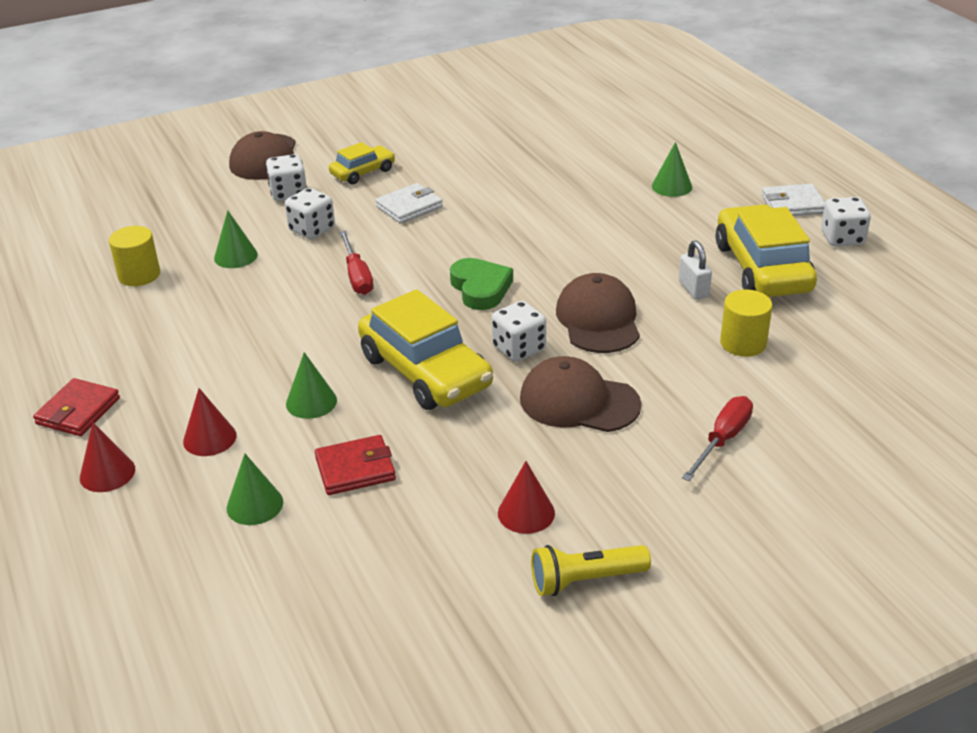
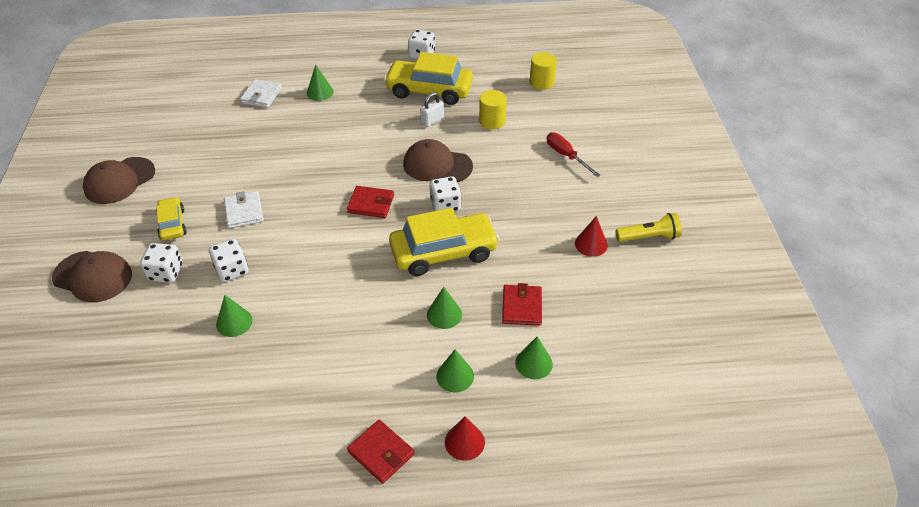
camera: 70 degrees left, 10 degrees up
(139, 275) = (215, 389): yellow cylinder -> yellow cylinder (541, 82)
(209, 438) = (455, 376): red cone -> green cone
(357, 276) = (313, 259): red screwdriver -> none
(480, 288) = (371, 204): green heart -> red wallet
(578, 401) = (508, 196): brown cap -> brown cap (119, 181)
(585, 580) = (649, 237): yellow flashlight -> yellow flashlight turned 105 degrees counterclockwise
(693, 289) = (432, 121): white padlock -> white padlock turned 45 degrees counterclockwise
(793, 204) = (376, 57): white wallet -> white wallet (261, 96)

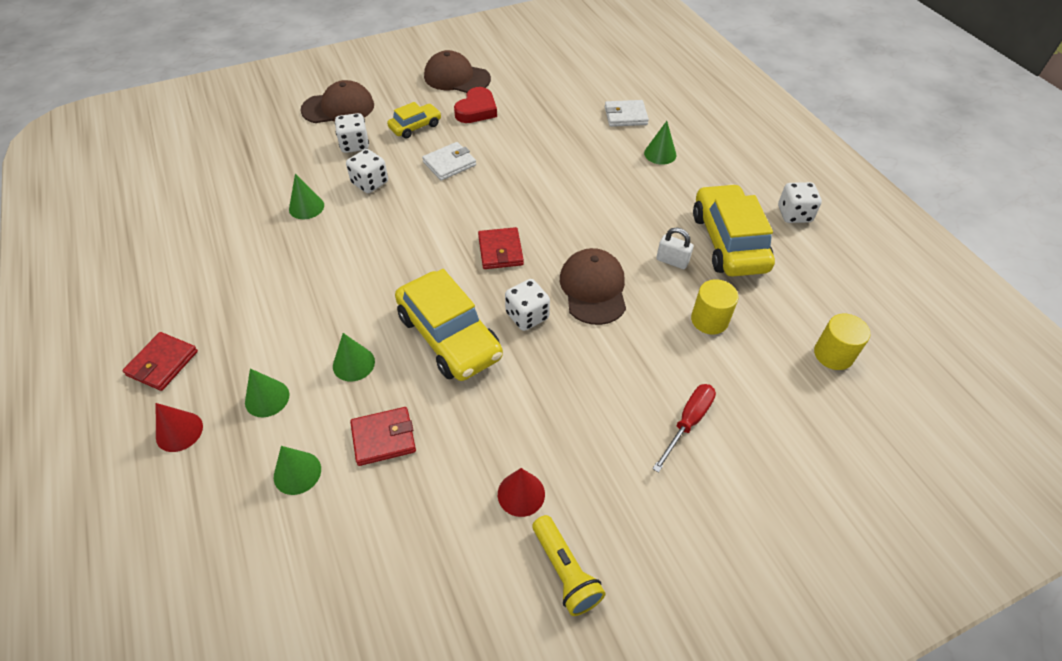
camera: 70 degrees right, 5 degrees up
(93, 276) = (338, 108): brown cap -> brown cap turned 105 degrees counterclockwise
(181, 178) = (476, 110): none -> red heart

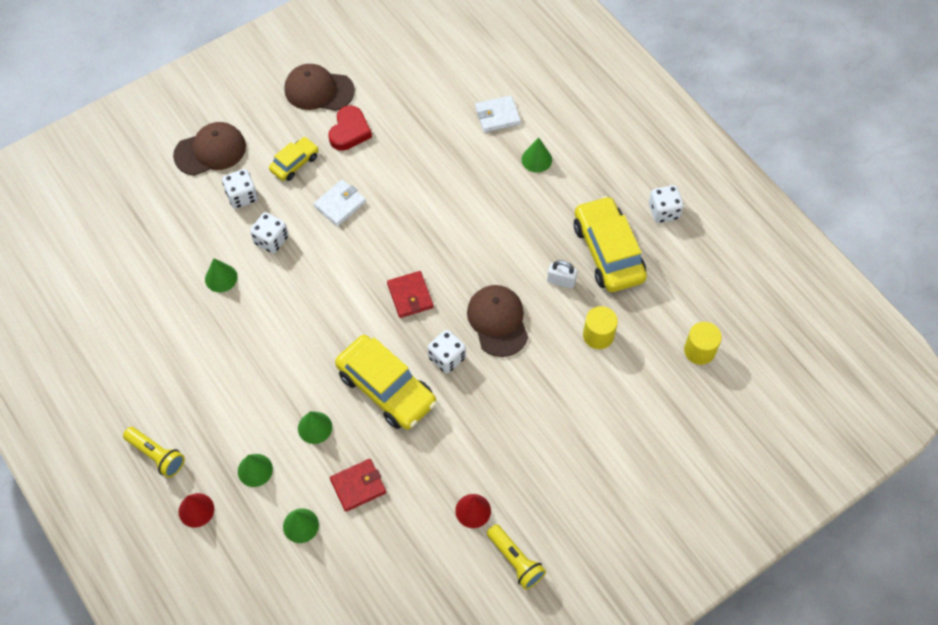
camera: 10 degrees left, 10 degrees up
(162, 363) = (157, 455): red wallet -> yellow flashlight
(688, 422) = (589, 431): red screwdriver -> none

